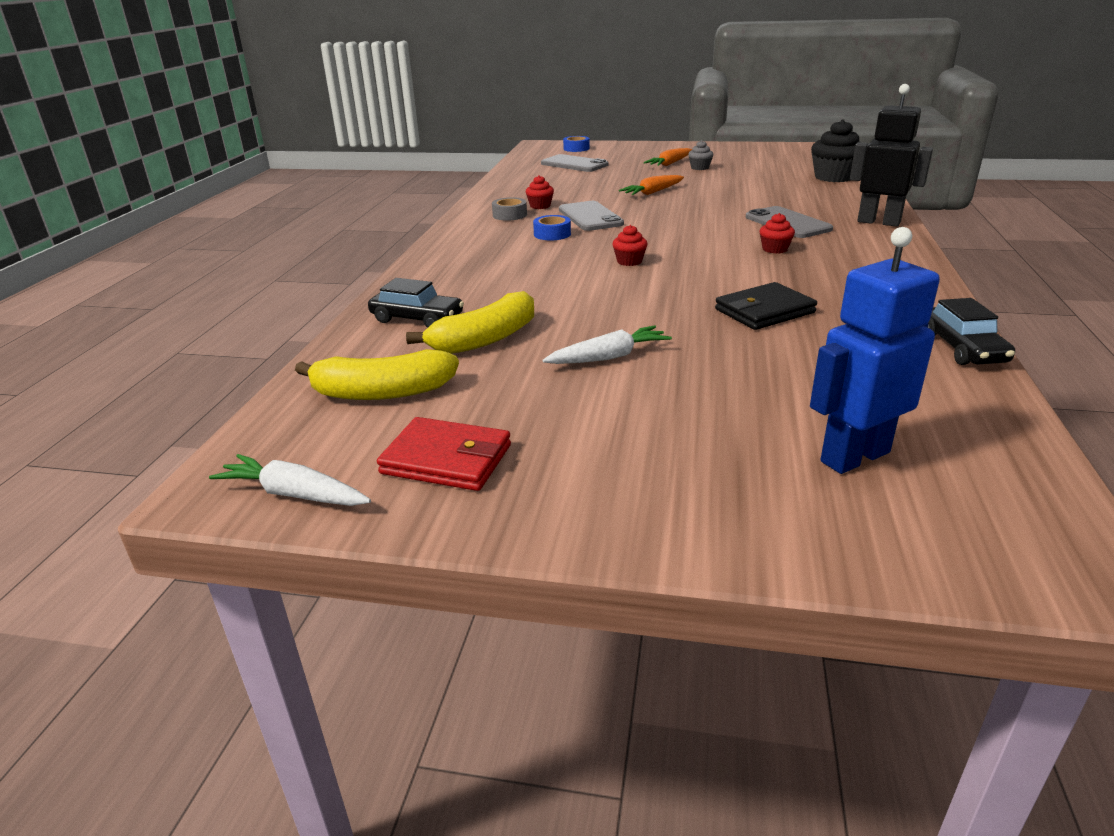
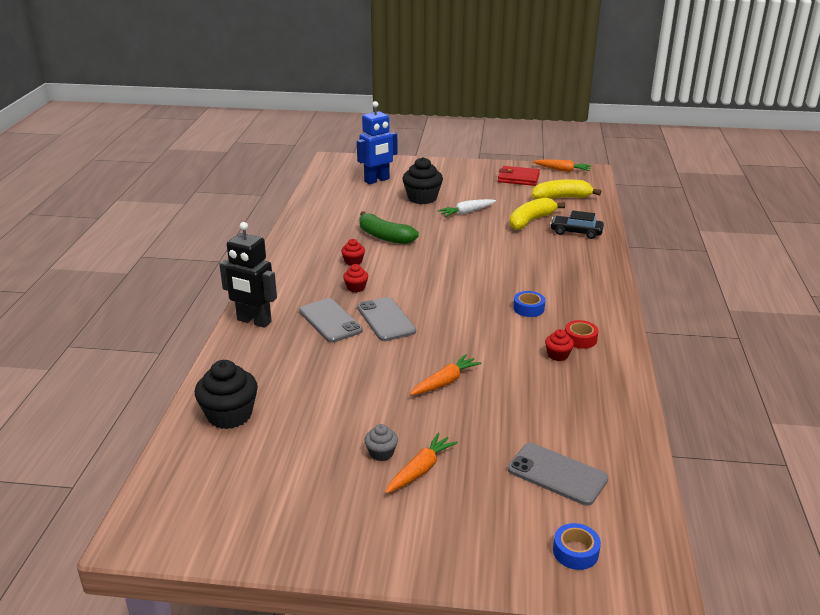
camera: 175 degrees right, 0 degrees up
(294, 494) = (562, 170): white carrot -> orange carrot
(509, 215) = (580, 339): grey tape -> red tape
(590, 217) = (503, 334): grey phone -> grey phone (386, 319)
(629, 261) = (462, 276): red cupcake -> red cupcake (353, 262)
(710, 394) = (422, 198): none -> black cupcake
(764, 311) = (384, 236): black wallet -> green banana
(962, 348) = (300, 217): black car -> none

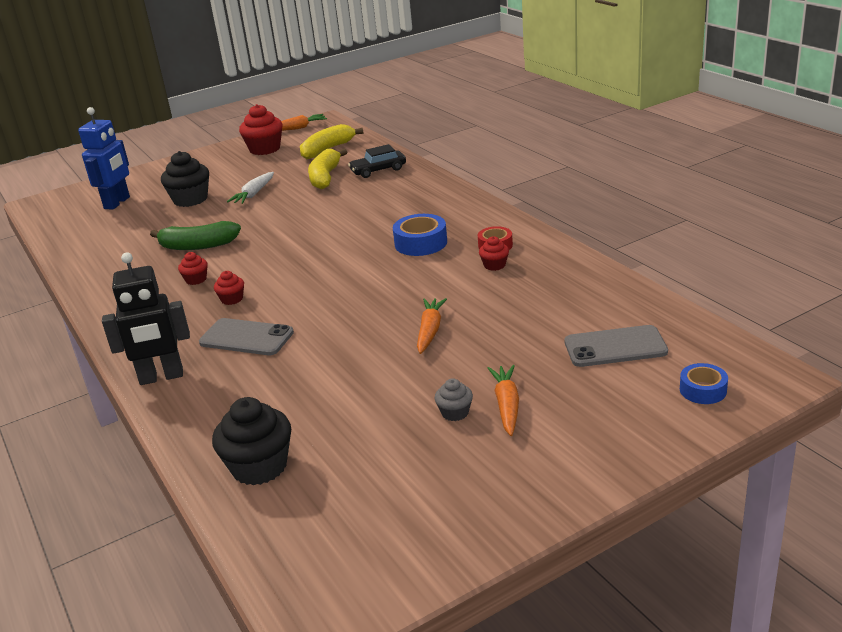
camera: 35 degrees left, 0 degrees up
(386, 319) = (302, 310): grey phone -> none
(518, 178) = (265, 149): red wallet -> red cupcake
(528, 308) = (421, 243): blue tape -> blue tape, size x1.57

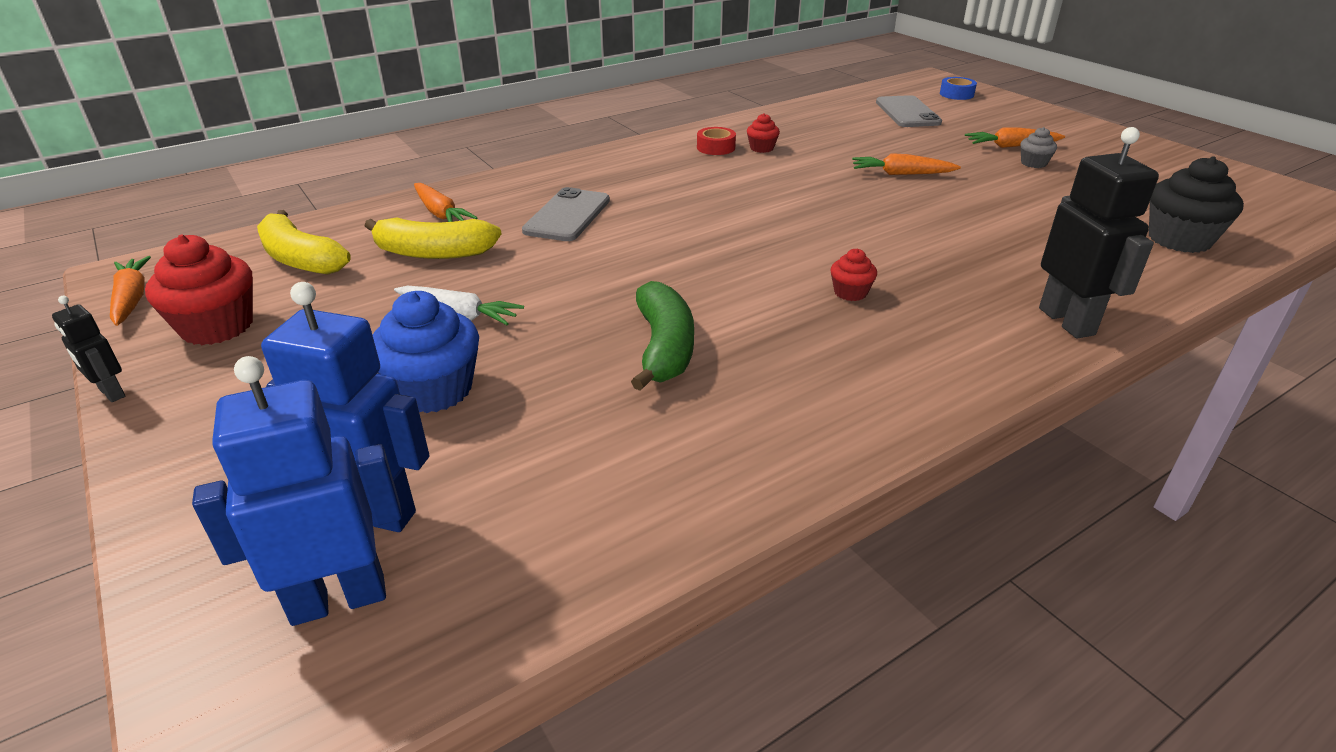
camera: 95 degrees left, 5 degrees up
(79, 205) = (338, 599): none -> blue robot
(190, 199) = (434, 390): black cupcake -> blue cupcake
(196, 279) = (790, 332): red cupcake -> none
(220, 145) = (111, 393): none -> black robot
(246, 338) = (948, 271): grey phone -> grey phone (567, 215)
(378, 170) = (441, 213): black car -> orange carrot
(421, 243) = (700, 181): blue tape -> none

